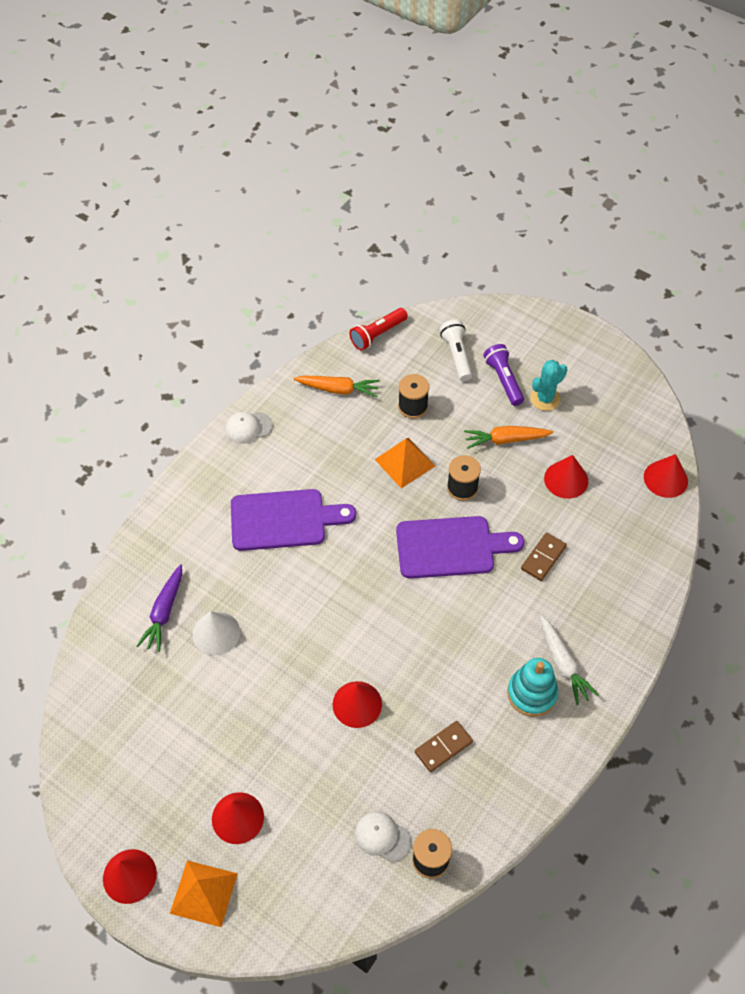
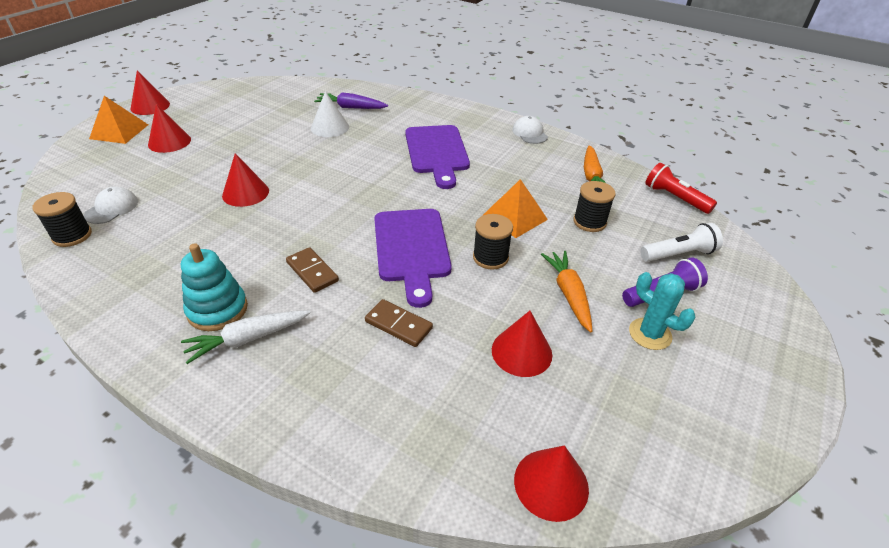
camera: 85 degrees right, 15 degrees down
(443, 747) = (181, 243): brown domino -> brown domino (312, 271)

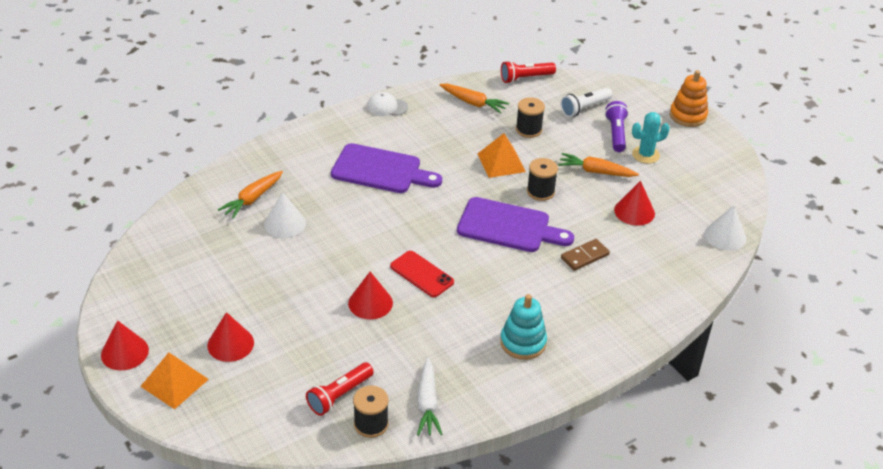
camera: 65 degrees left, 0 degrees up
(112, 208) = (339, 395): white cap -> red flashlight
(248, 339) = (562, 331): white carrot -> white carrot (427, 403)
(301, 211) = (421, 274): none -> red phone
(312, 271) = (506, 284): brown domino -> none
(351, 107) = (252, 199): purple carrot -> orange carrot
(551, 484) = (725, 236): red cone -> white cone
(678, 254) = (584, 108): white flashlight -> white flashlight turned 135 degrees counterclockwise
(787, 359) = (688, 116): none -> orange stacking toy

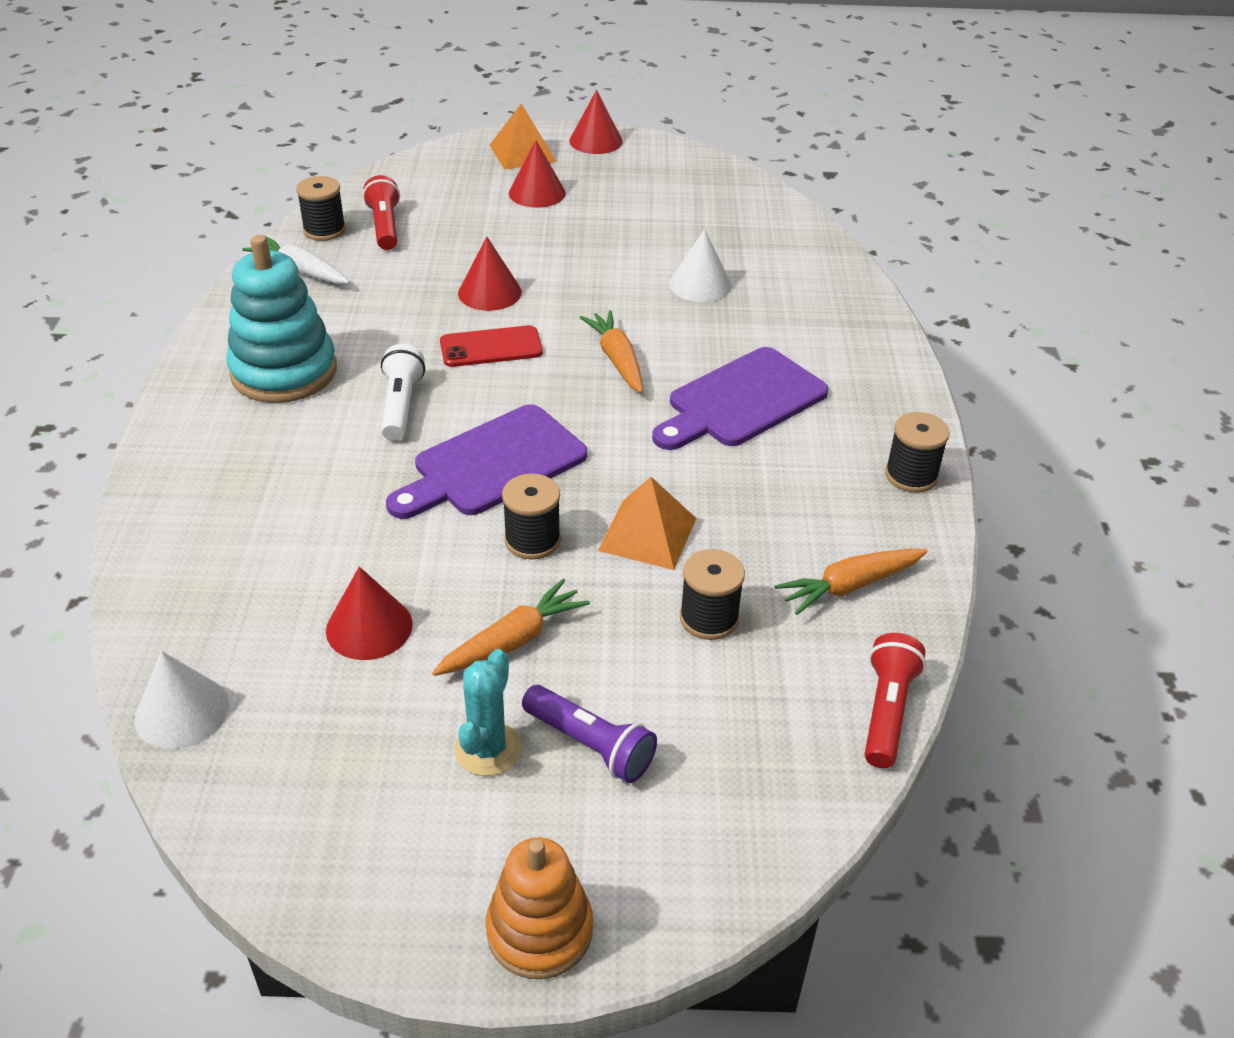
camera: 125 degrees right, 0 degrees up
(252, 199) = (774, 278): orange carrot -> orange carrot (617, 360)
(387, 107) = (911, 475): white cap -> black spool
(523, 342) = (284, 372): turquoise stacking toy -> turquoise stacking toy, size x1.50
(584, 108) = (712, 747): white flashlight -> white flashlight (401, 406)
(584, 256) = (347, 507): brown domino -> none

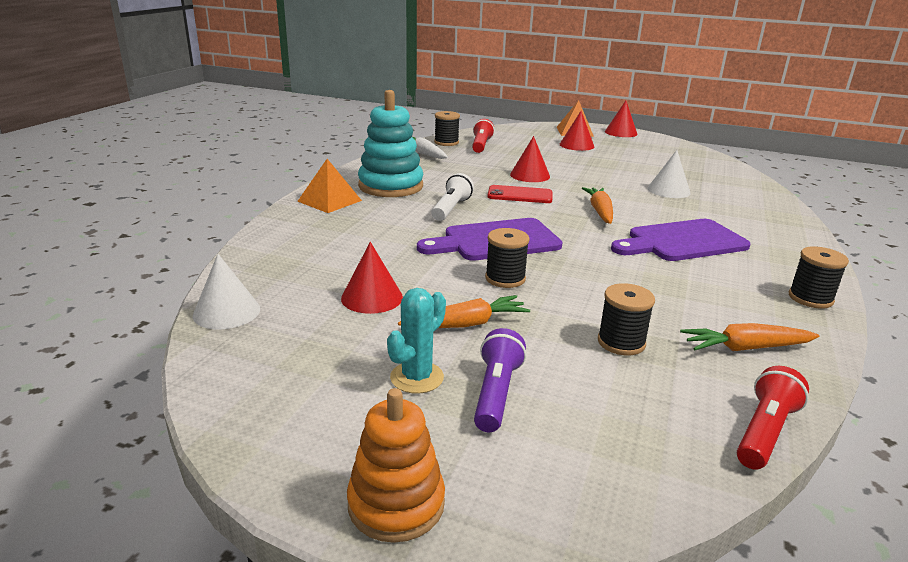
camera: 20 degrees right, 15 degrees down
(590, 745) = (496, 393): purple flashlight -> purple flashlight turned 135 degrees counterclockwise
(647, 534) = (589, 290): orange pyramid -> orange pyramid (329, 201)

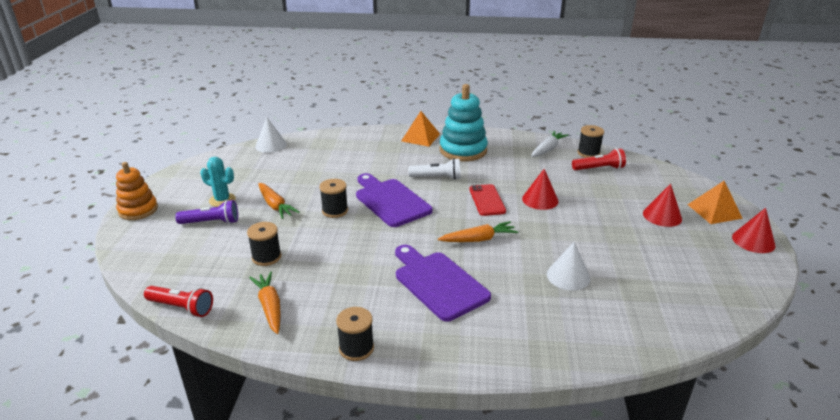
camera: 75 degrees right, 5 degrees up
(372, 297) = (296, 175): red cone -> none

